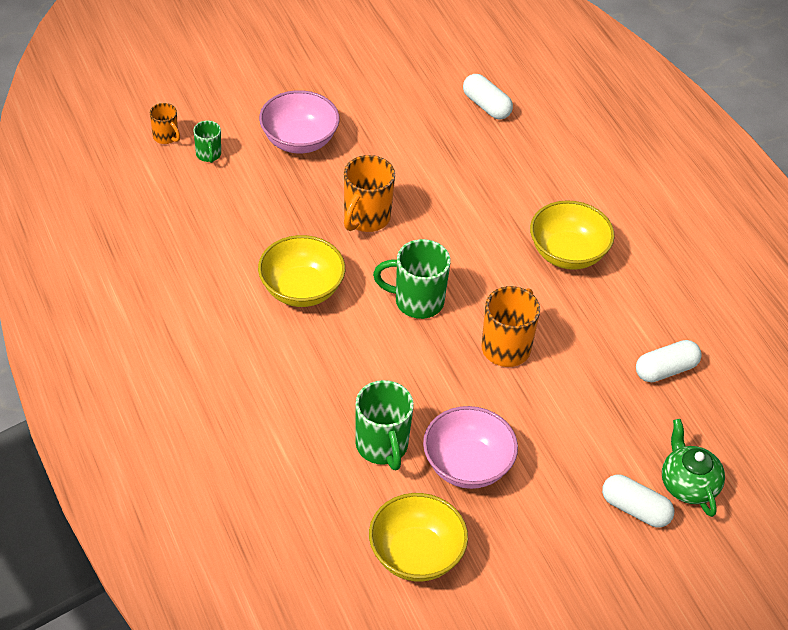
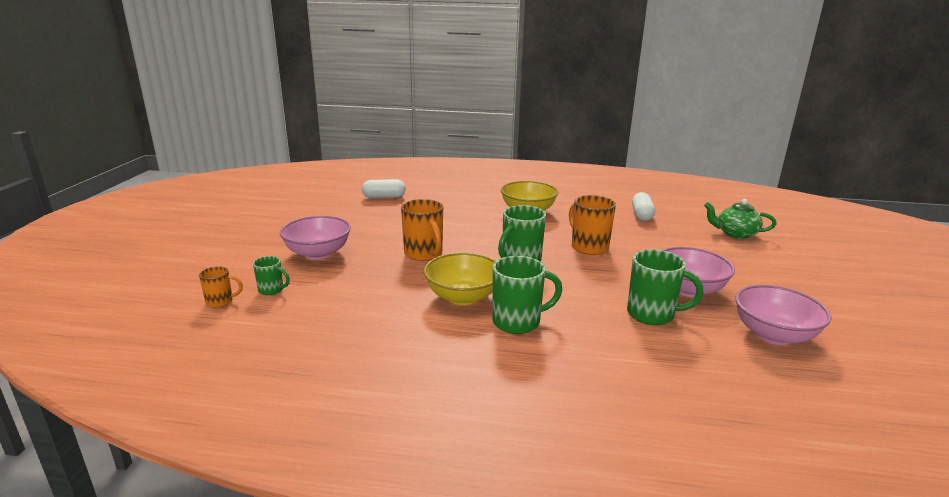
camera: 55 degrees left, 25 degrees down
(287, 349) = (518, 322): none -> green mug
(416, 555) = (773, 335): yellow bowl -> pink bowl
(635, 509) = (751, 252): white capsule -> none

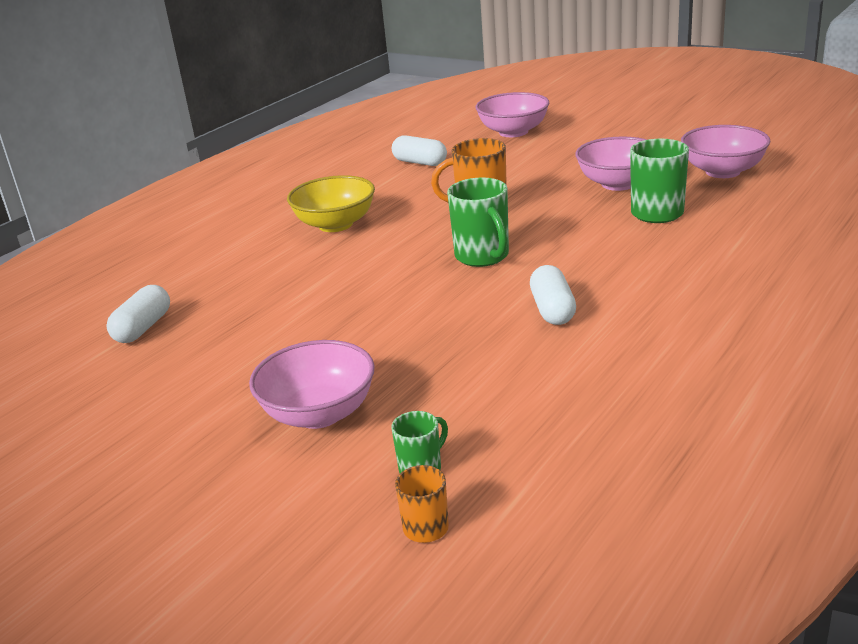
camera: 60 degrees left, 5 degrees up
(424, 254) = (404, 320): orange mug -> none
(462, 297) = (552, 310): yellow bowl -> white capsule
(518, 322) = (634, 285): green mug -> none
(735, 234) = (513, 132): green teapot -> pink bowl

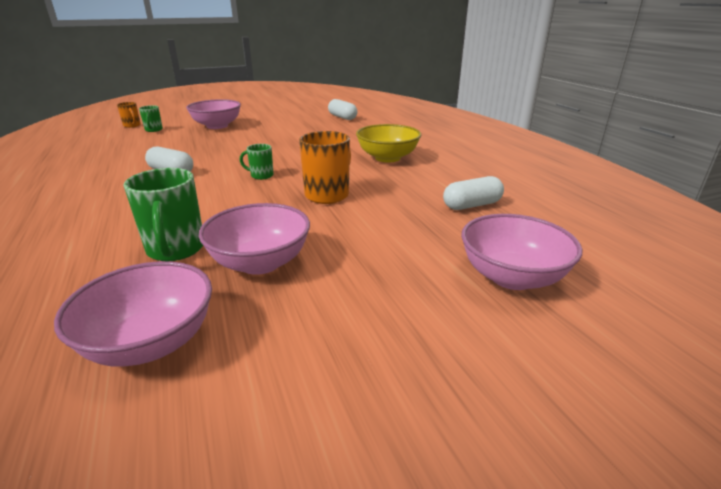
camera: 120 degrees right, 0 degrees up
(483, 257) = (261, 176): green mug -> green mug, size x0.56

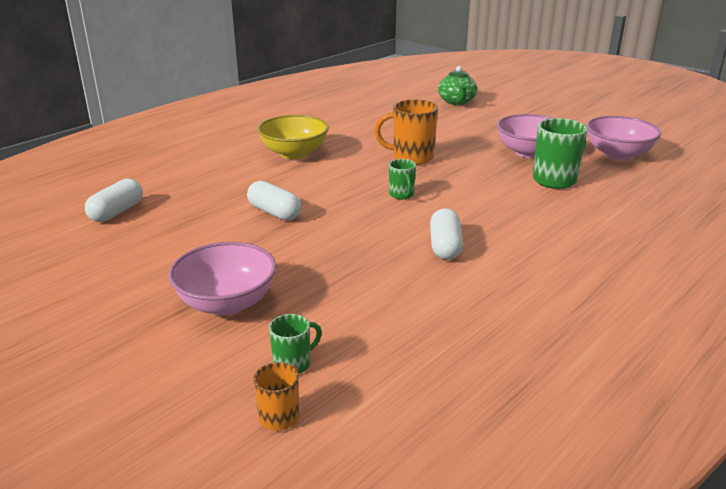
camera: 115 degrees left, 0 degrees up
(472, 205) = (376, 115): white capsule -> white capsule (274, 212)
(511, 277) = (457, 101): pink bowl -> green teapot

